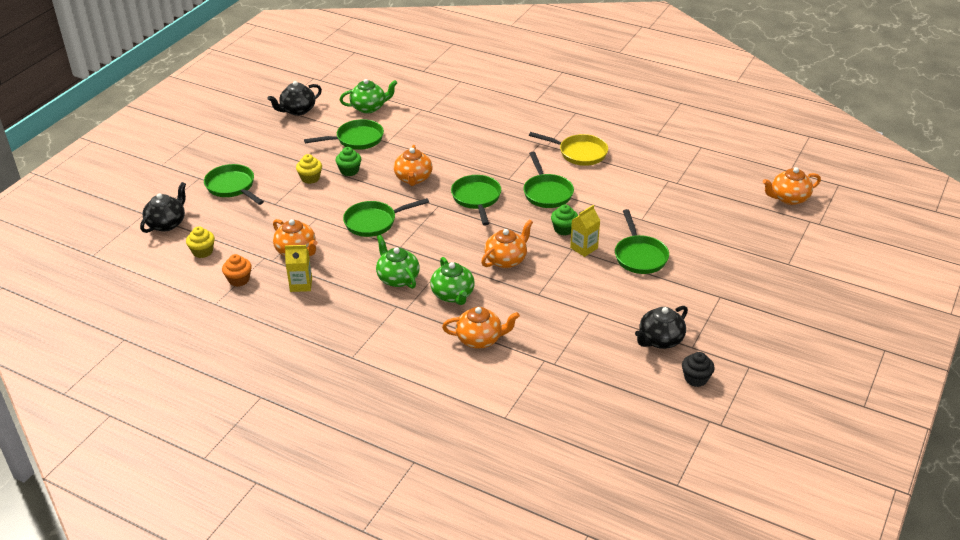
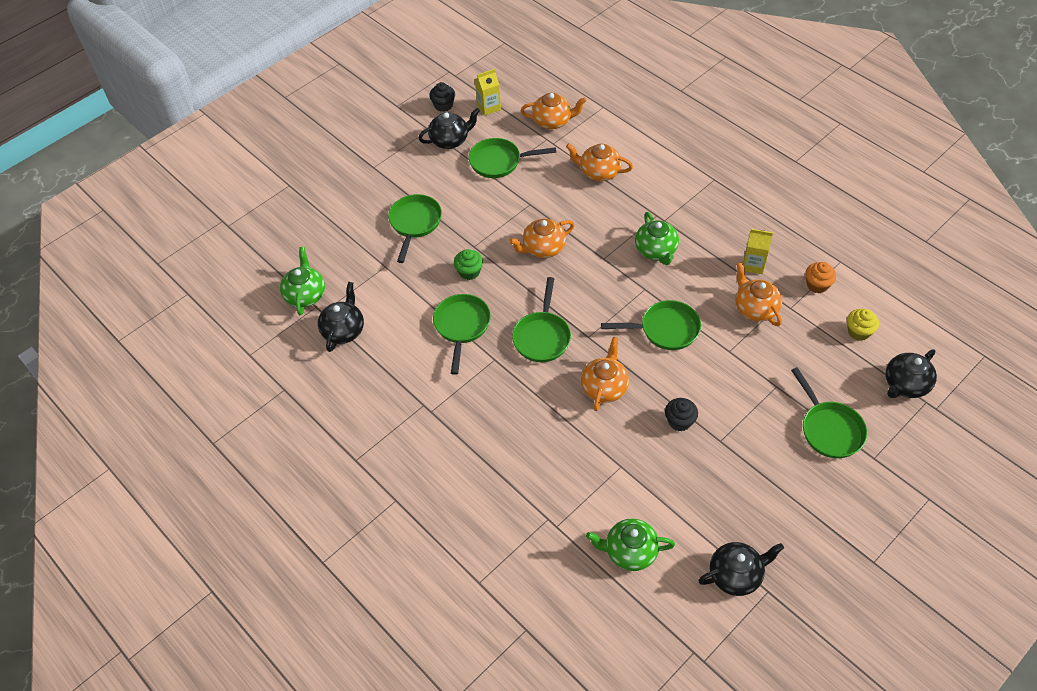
camera: 160 degrees left, 15 degrees up
(310, 178) = (730, 420): yellow cupcake -> none
(349, 171) = (679, 421): green cupcake -> black cupcake
(356, 139) = (660, 482): green pan -> green pan (499, 162)
(453, 295) = (608, 220): green teapot -> green teapot (305, 295)
(579, 153) = (393, 380): yellow pan -> none
(584, 248) = (462, 244): yellow carton -> yellow carton (489, 107)
(641, 173) = (344, 330): none -> black teapot
(788, 198) = (222, 258): orange teapot -> orange teapot (552, 121)

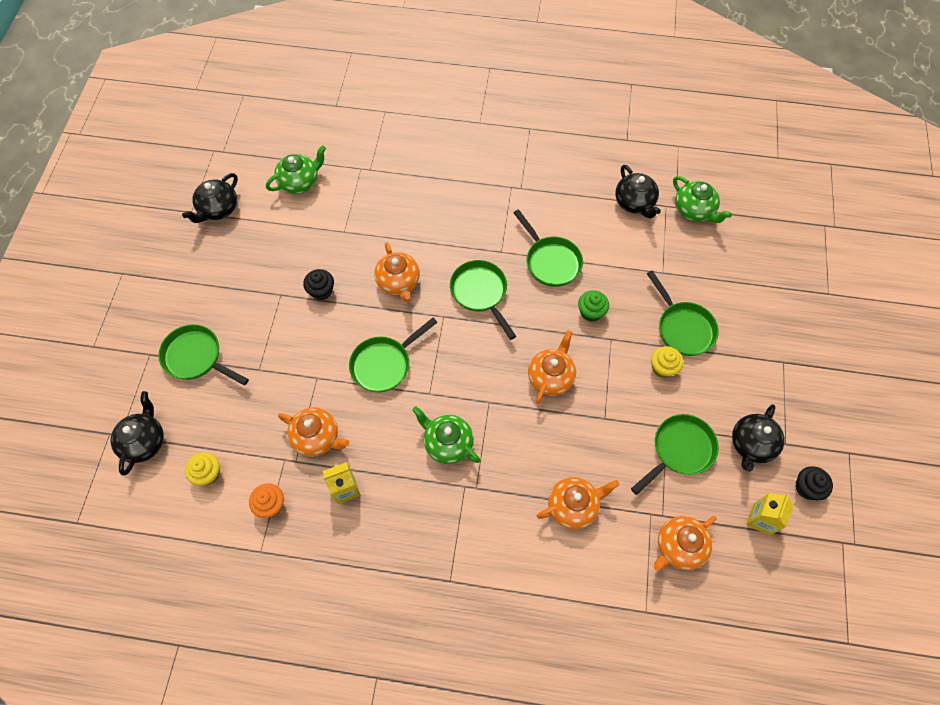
camera: 140 degrees right, 10 degrees up
(457, 209) = (663, 368): none -> yellow cupcake

